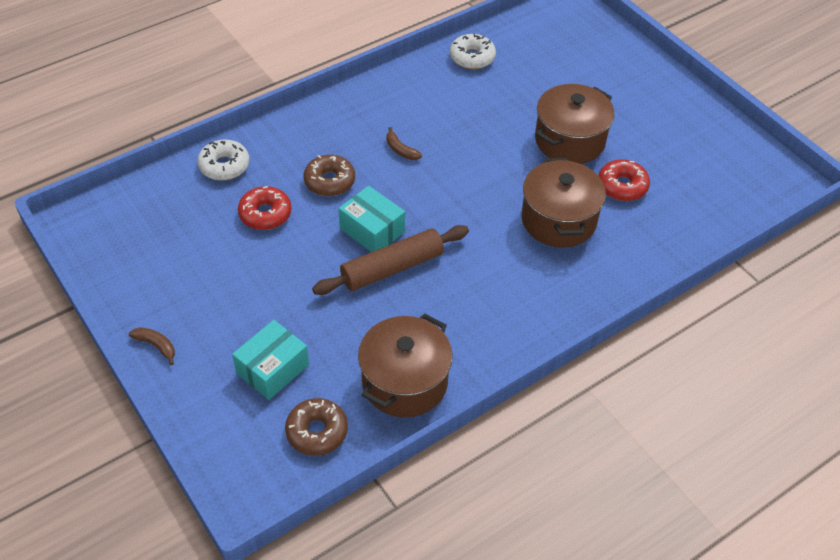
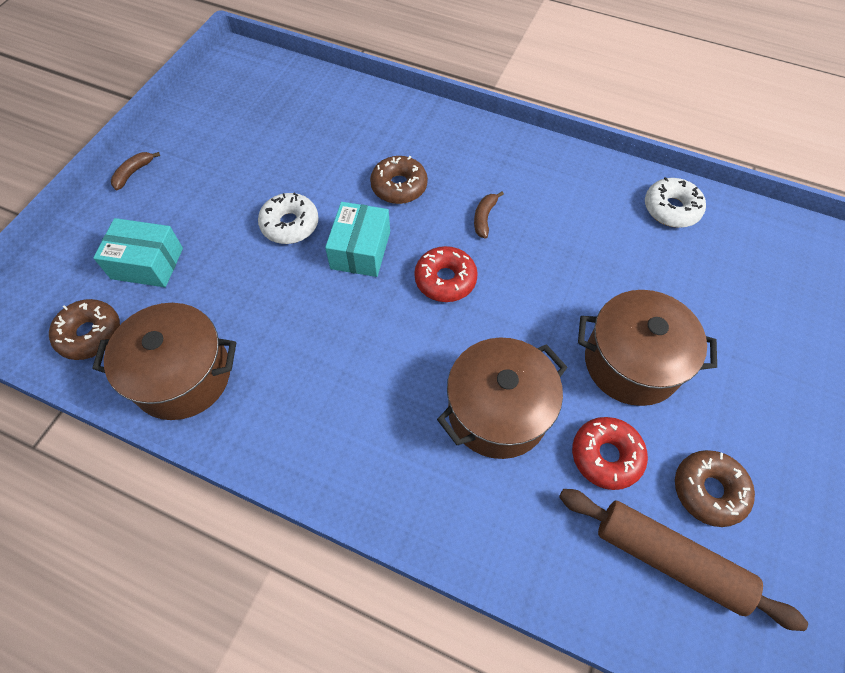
camera: 60 degrees right, 10 degrees up
(156, 346) = (133, 173): brown banana -> brown banana turned 150 degrees counterclockwise
(224, 166) = (361, 108): white donut -> white donut (290, 224)
(265, 214) = (325, 163): red donut -> red donut (445, 279)
(392, 268) = (323, 291): brown rolling pin -> brown rolling pin (669, 559)
(671, 155) = (708, 490): none -> brown donut

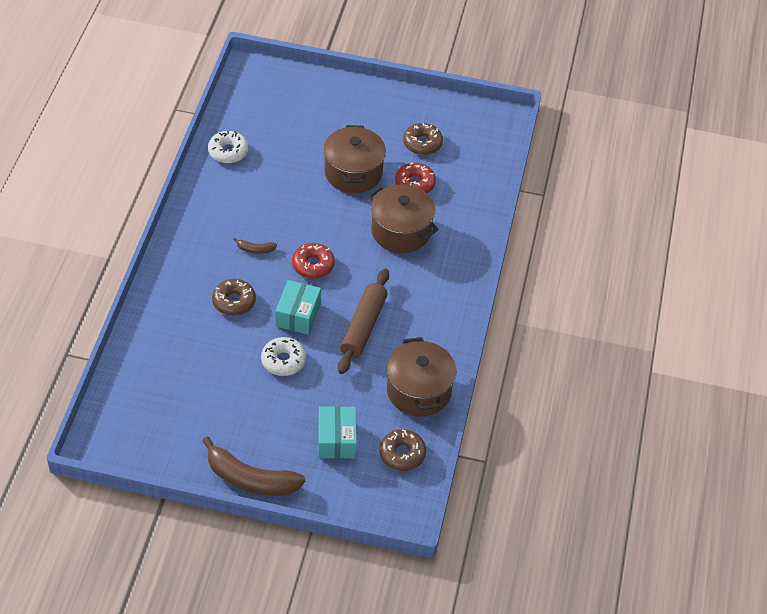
camera: 105 degrees left, 10 degrees down
(133, 173) = (250, 479): brown banana -> brown banana, size x2.29
(360, 250) = (298, 315): turquoise box -> turquoise box turned 75 degrees counterclockwise
(669, 559) = (462, 160): brown rolling pin -> brown rolling pin (363, 326)

